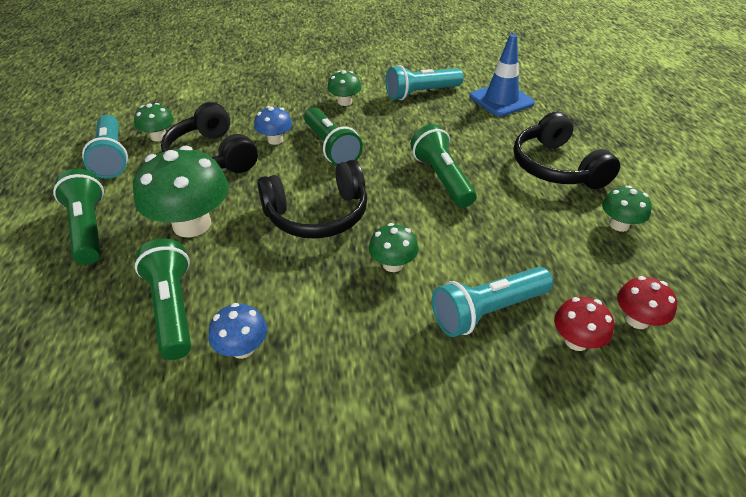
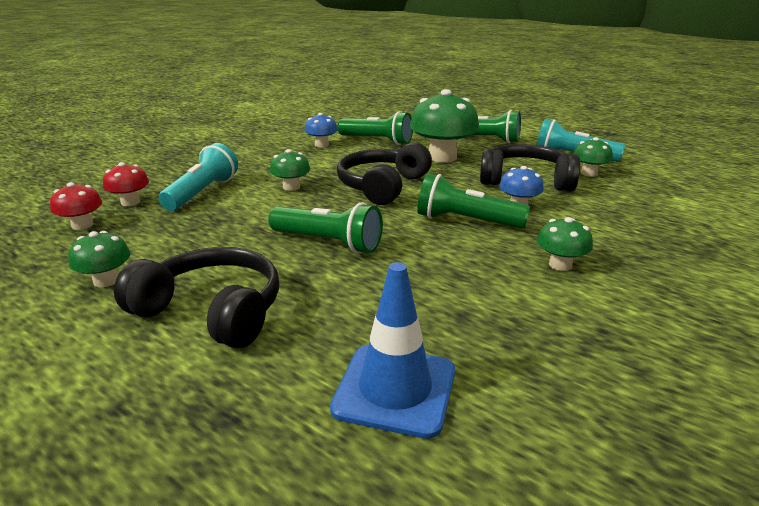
camera: 135 degrees right, 15 degrees down
(421, 93) = (516, 328): turquoise flashlight -> none

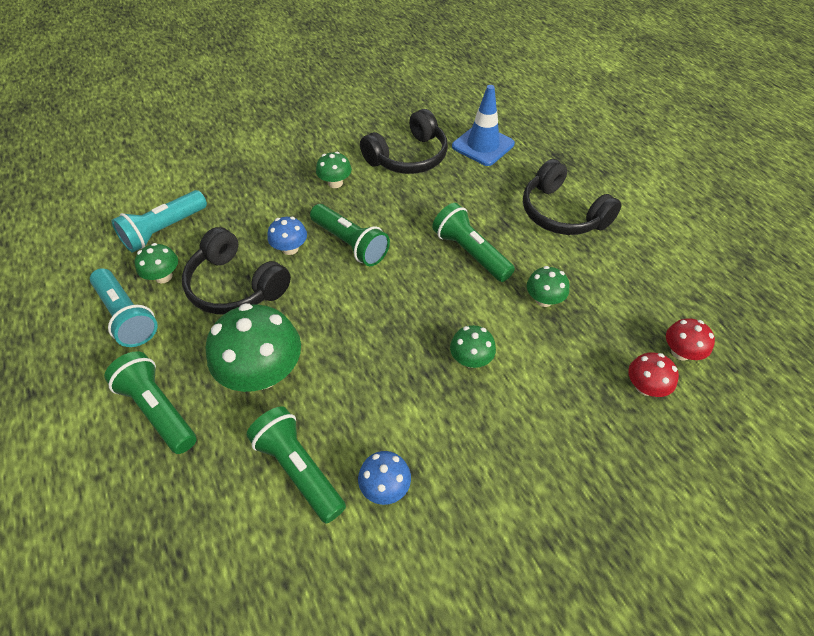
camera: 155 degrees left, 25 degrees up
(106, 281) = (634, 262): green mushroom -> green mushroom (544, 299)
(202, 193) = (568, 381): turquoise flashlight -> turquoise flashlight (164, 230)
(382, 186) = (378, 326): black headphones -> black headphones (408, 157)

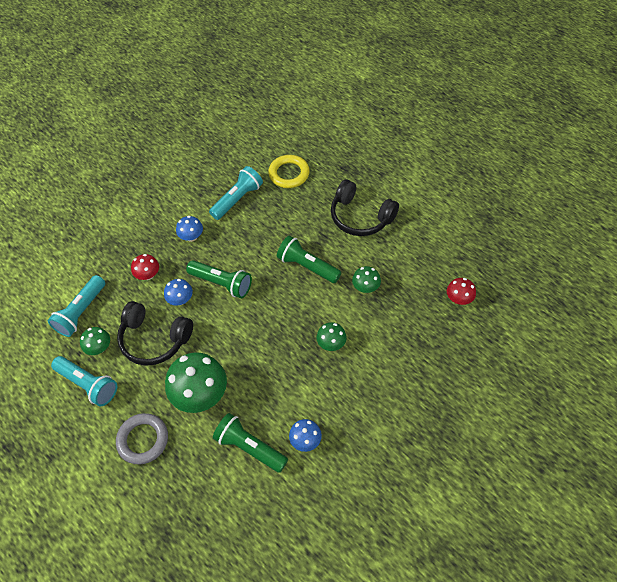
camera: 15 degrees left, 5 degrees up
(158, 409) = (143, 440): green flashlight -> grey ring
(335, 183) = (191, 237): green mushroom -> blue mushroom
(408, 157) = (237, 199): black headphones -> turquoise flashlight
(483, 145) = (289, 174): blue traffic cone -> yellow ring
(645, 387) = (442, 329): red mushroom -> red mushroom (148, 275)

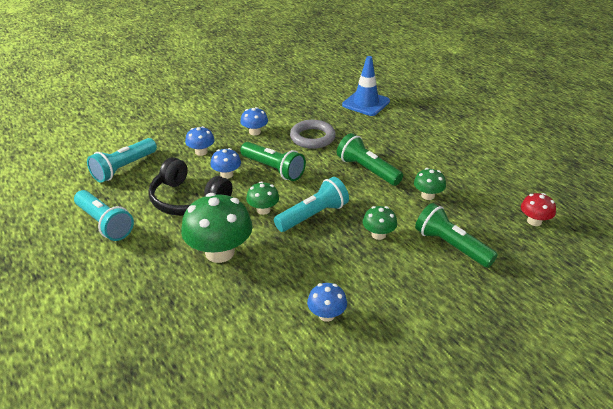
camera: 10 degrees right, 20 degrees down
(99, 348) = (129, 197): green mushroom -> green mushroom (263, 210)
(143, 440) = (141, 280): grey ring -> grey ring (312, 137)
(148, 275) = (201, 152): red mushroom -> blue mushroom
(237, 199) = (309, 113): turquoise flashlight -> turquoise flashlight (313, 215)
(249, 447) = (258, 309): green flashlight -> green flashlight (451, 246)
(289, 174) = (366, 103): yellow ring -> blue traffic cone
(360, 217) = (433, 142): black headphones -> none

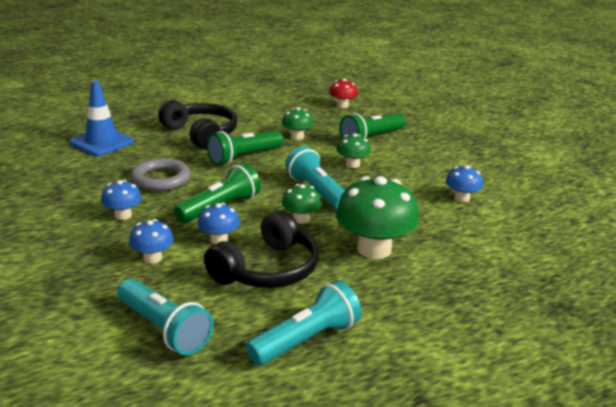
camera: 85 degrees left, 10 degrees down
(405, 143) = (201, 134): none -> black headphones

